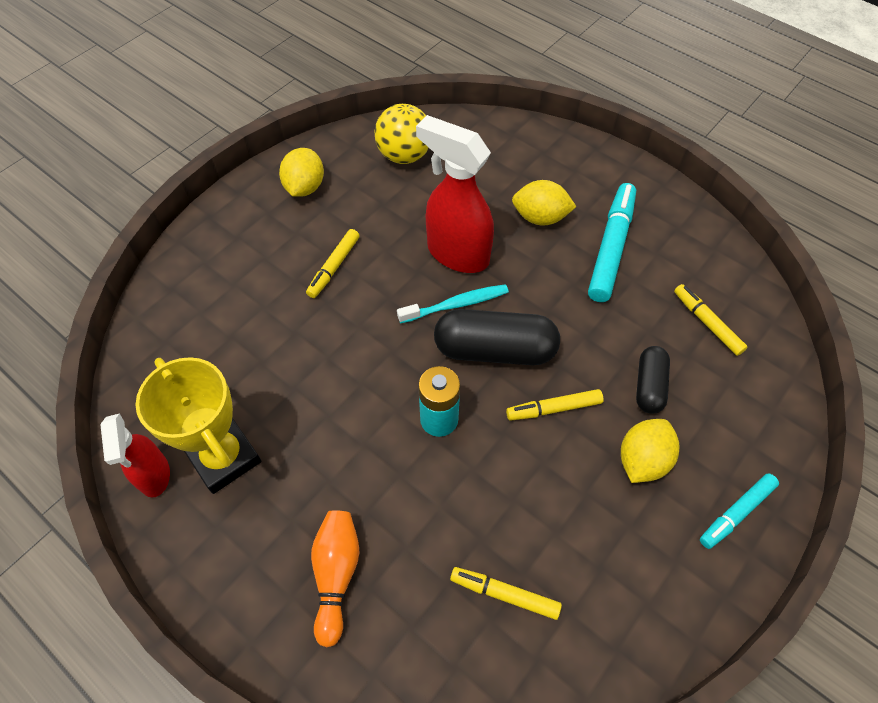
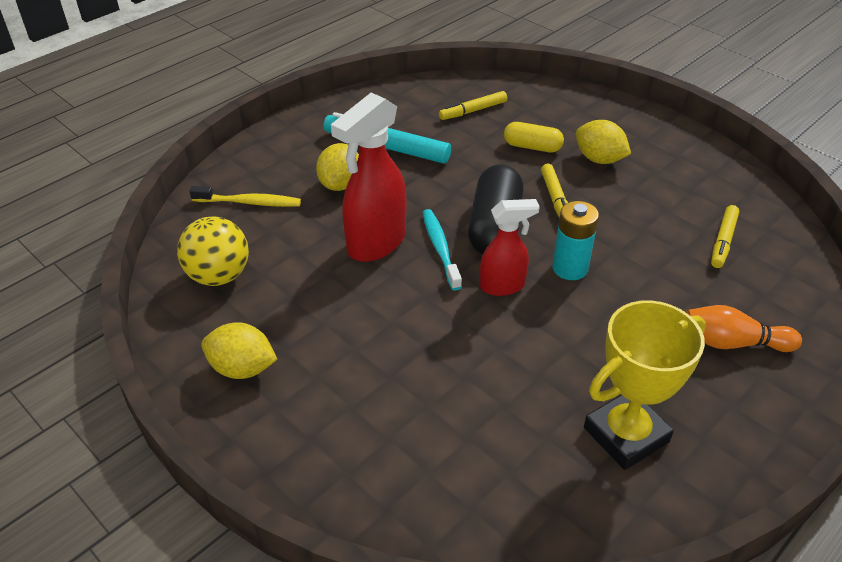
camera: 85 degrees left, 15 degrees down
(154, 476) = (655, 501): red spray bottle -> red spray bottle (503, 286)
(334, 267) = (377, 341): yellow marker -> none
(500, 157) = (249, 202): none -> yellow toothbrush
(649, 386) = (532, 147): black capsule -> yellow capsule
(736, 513) = (636, 124): turquoise marker -> none

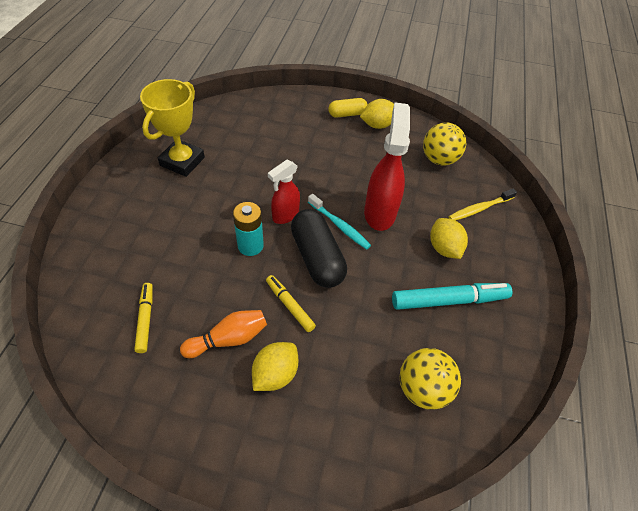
camera: 145 degrees right, 10 degrees up
(473, 111) = (422, 388): yellow marker -> yellow ball
(532, 147) = (340, 361): yellow capsule -> yellow capsule (347, 114)
(599, 159) = (275, 374): yellow lemon -> yellow lemon turned 60 degrees counterclockwise
(732, 343) = (131, 233): orange bowling pin -> orange bowling pin (229, 339)

